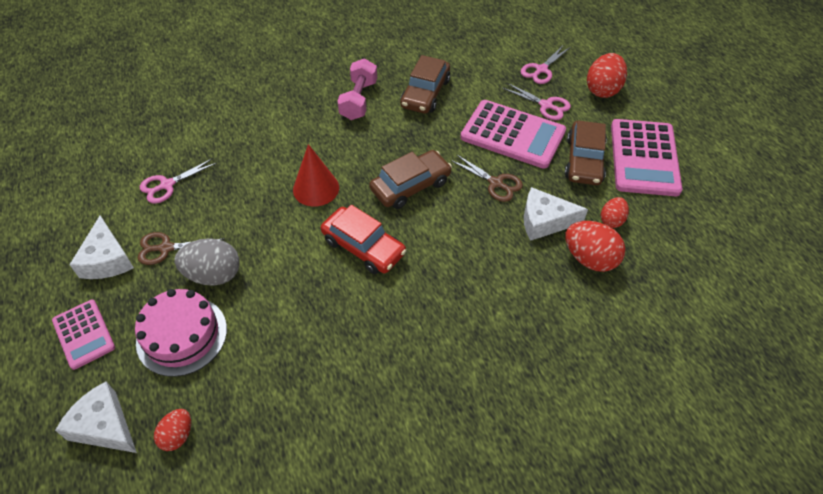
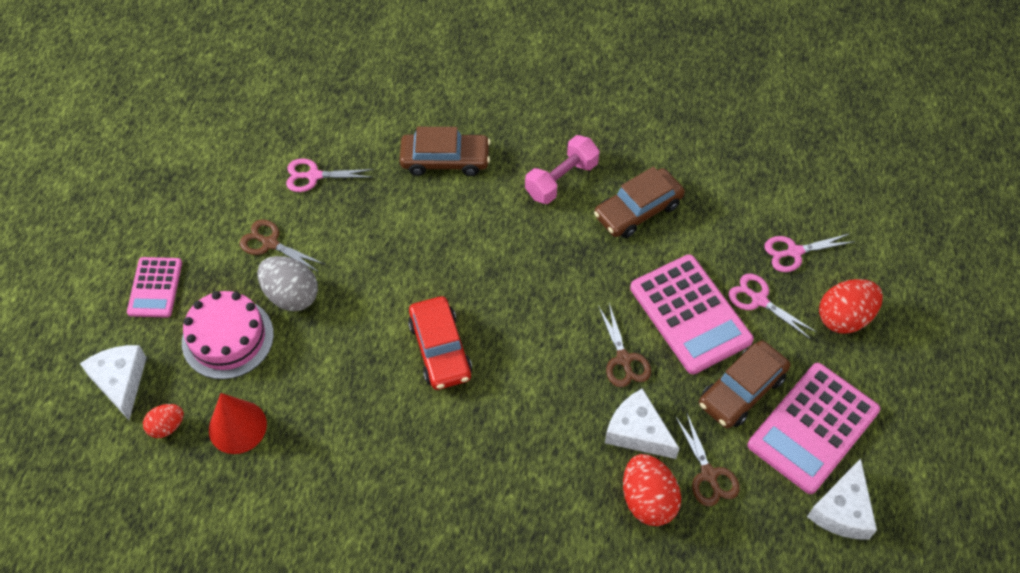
camera: 35 degrees right, 5 degrees up
(107, 259) = (216, 225): white cheese -> white cheese (842, 510)
(316, 188) = (443, 259): red cone -> red cone (237, 427)
(410, 186) = (535, 311): brown car -> brown car (445, 160)
(546, 105) = (759, 300): pink scissors -> pink scissors turned 150 degrees clockwise
(611, 220) = (709, 475): red egg -> brown scissors

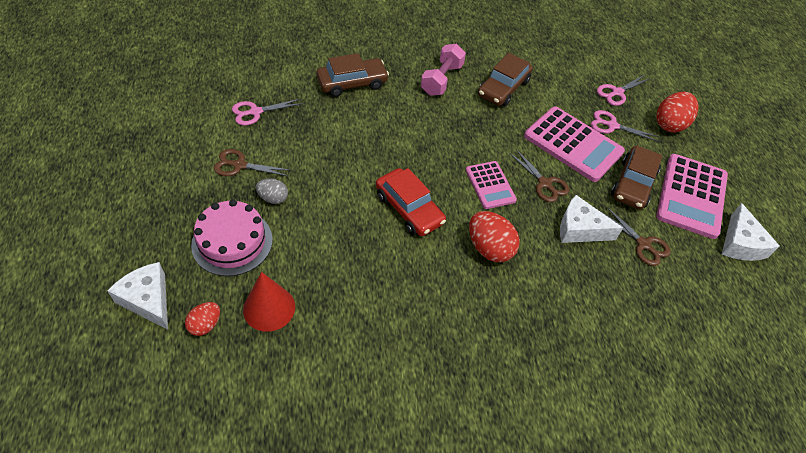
camera: 25 degrees left, 5 degrees down
(155, 287) = (152, 219): pink calculator -> pink calculator (490, 185)
(291, 295) = (273, 198): grey egg -> grey egg, size x0.59
(648, 500) = (612, 273): red egg -> red egg (489, 248)

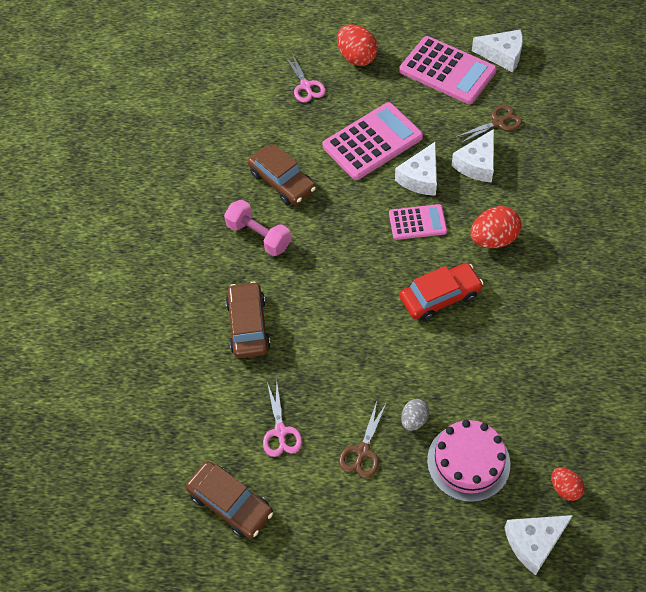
camera: 70 degrees left, 5 degrees up
(269, 308) = (549, 431): red cone -> none
(544, 183) = (420, 177): brown scissors -> white cheese
(612, 125) = (352, 103): pink scissors -> none
(633, 184) = (428, 109): brown car -> brown car (230, 504)

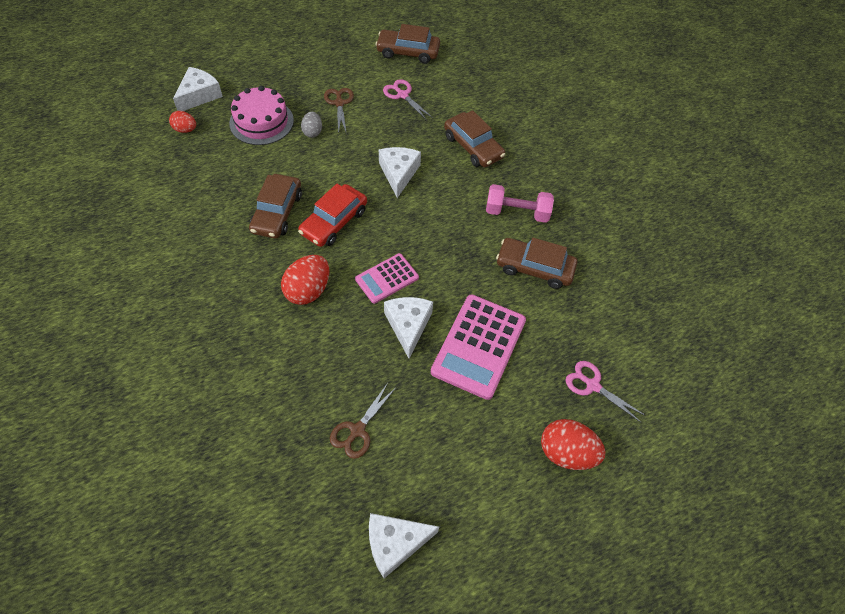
camera: 145 degrees right, 0 degrees up
(447, 71) = (451, 482): pink calculator -> none
(477, 164) = (358, 365): white cheese -> white cheese (399, 173)
(493, 330) = (277, 212): none -> brown car

